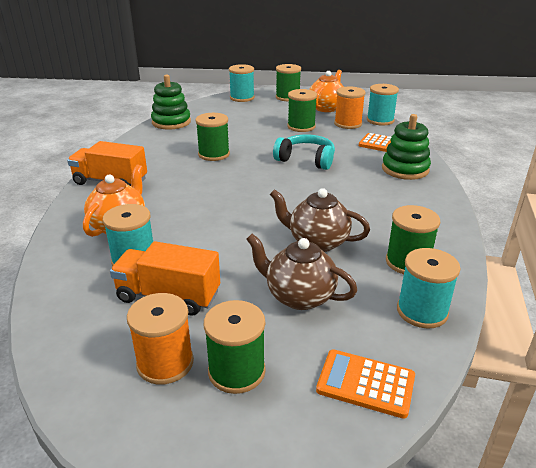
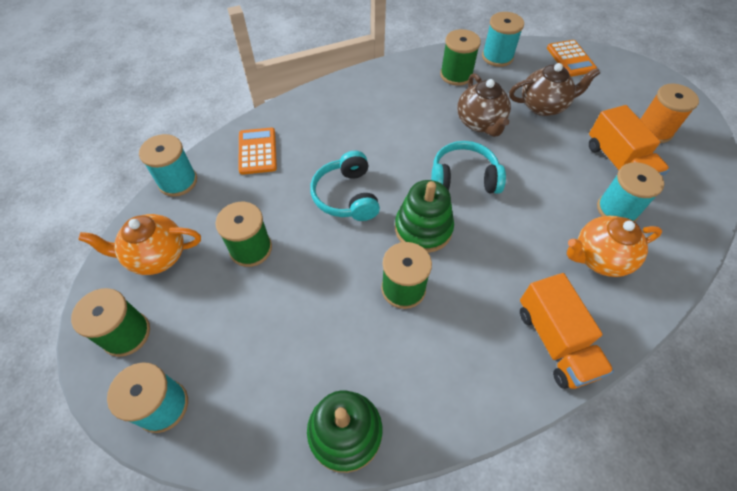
camera: 125 degrees left, 25 degrees up
(236, 371) = (621, 102): green spool -> none
(265, 206) = (463, 178): none -> turquoise headphones
(298, 296) = (543, 106): brown teapot -> brown teapot turned 90 degrees counterclockwise
(348, 124) = (209, 207): orange spool -> none
(405, 169) = (309, 118): green stacking toy -> green stacking toy (423, 228)

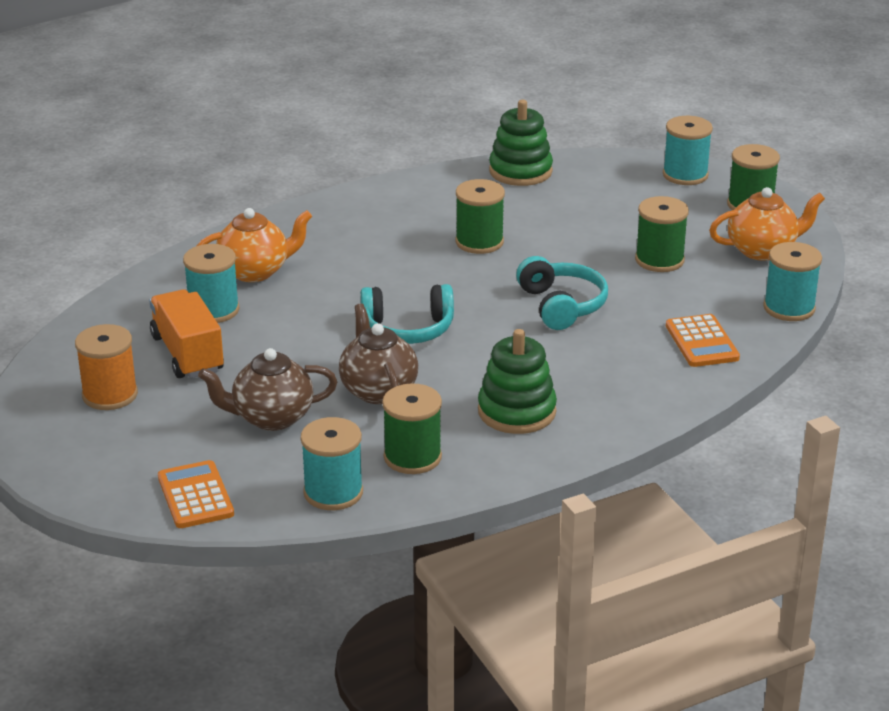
camera: 175 degrees right, 25 degrees down
(423, 228) = (460, 283): green stacking toy -> green stacking toy (516, 411)
(555, 341) = (325, 219): orange truck -> none

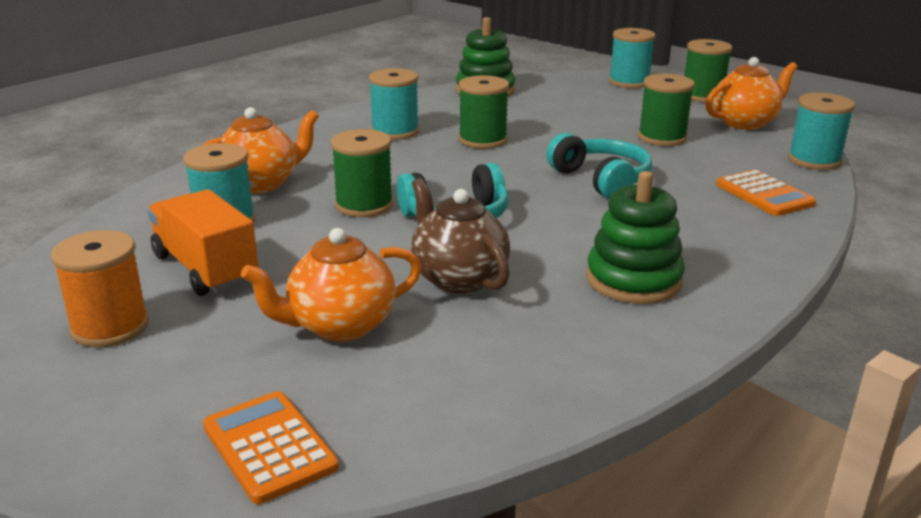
camera: 15 degrees left, 5 degrees down
(271, 418) = (339, 326): brown teapot -> orange teapot
(333, 492) = (469, 410): turquoise spool -> turquoise spool (395, 131)
(412, 457) = (547, 348): green spool -> green spool (364, 205)

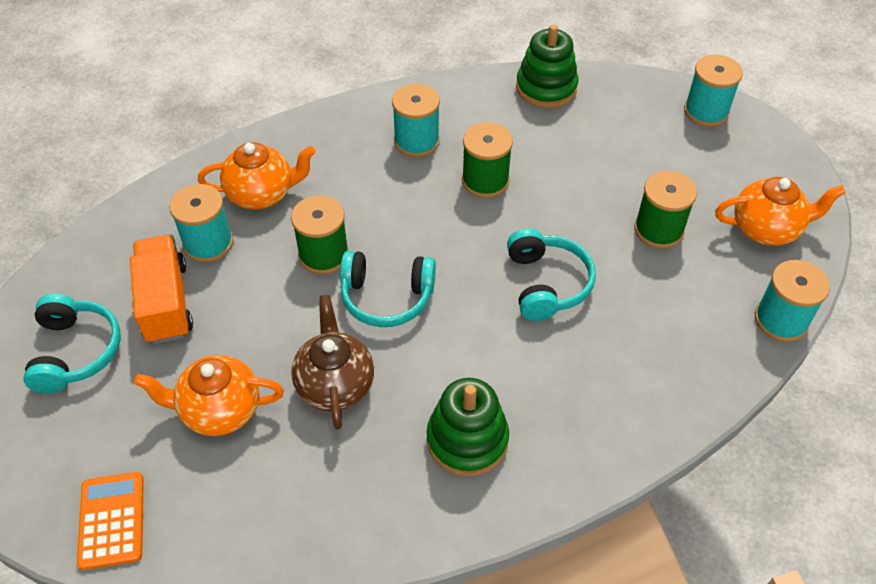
camera: 25 degrees right, 25 degrees up
(110, 327) = (76, 352): orange spool -> turquoise headphones
(702, 96) = (764, 162): green spool -> none
(764, 194) = (680, 359): orange calculator -> none

